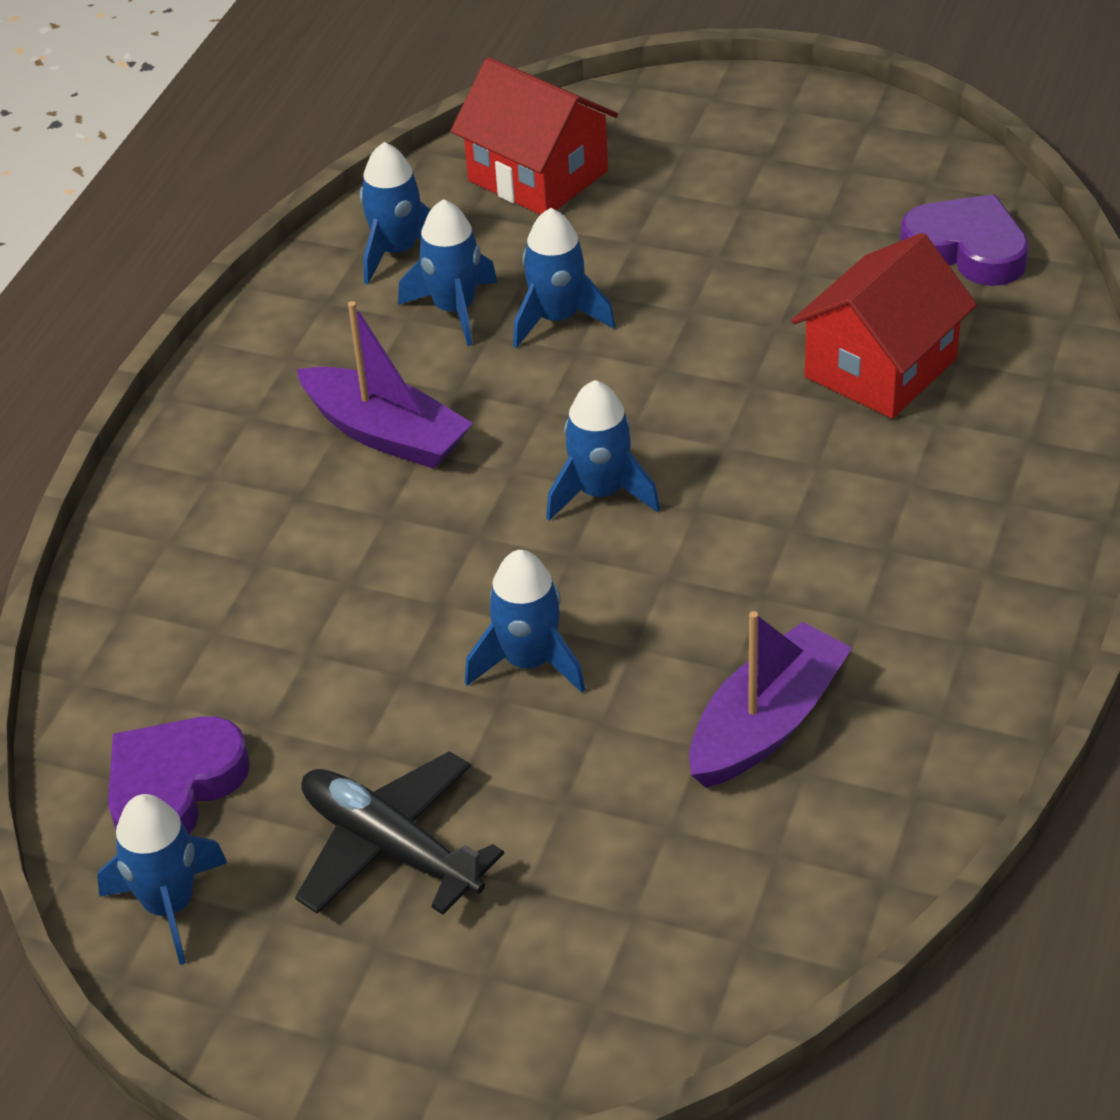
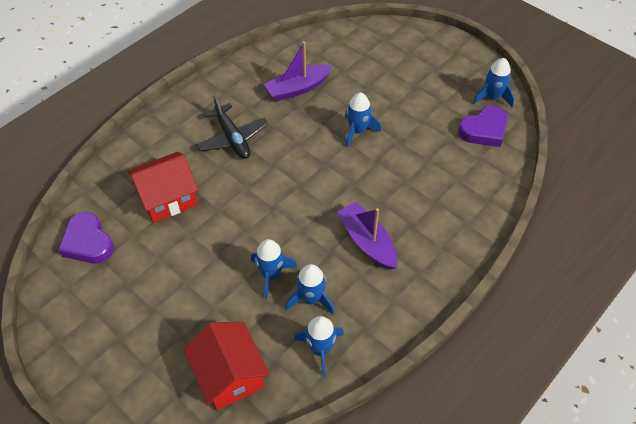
camera: 160 degrees left, 10 degrees up
(390, 847) = (423, 91): black plane -> black plane (232, 138)
(601, 493) = (301, 183): blue rocket -> none

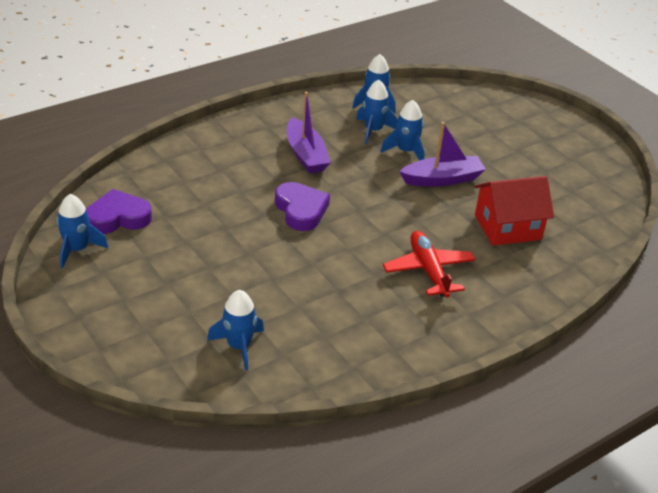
camera: 170 degrees left, 15 degrees down
(88, 242) = (589, 207): purple heart -> purple heart (301, 210)
(230, 375) = (451, 105): red house -> none
(232, 138) = (428, 270): black plane -> red plane
(298, 88) = (329, 313): purple boat -> purple boat (442, 179)
(357, 131) = (271, 247): blue rocket -> blue rocket (239, 346)

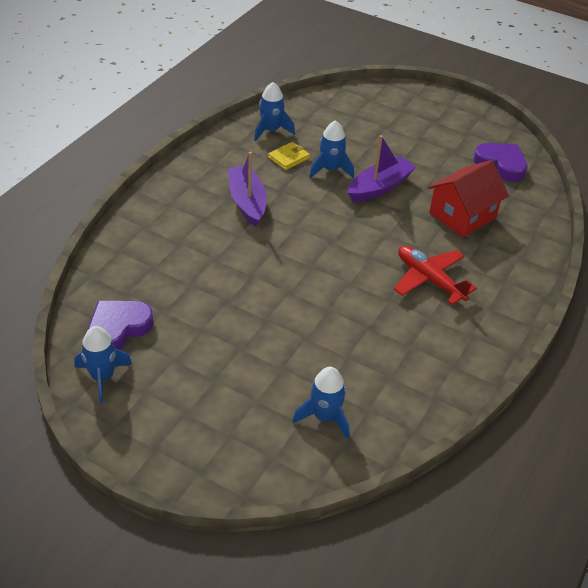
camera: 25 degrees left, 5 degrees up
(301, 210) = (282, 260): purple heart -> purple heart (501, 165)
(306, 155) = (247, 202): purple boat -> purple boat turned 150 degrees counterclockwise
(373, 130) = (288, 158): blue rocket -> yellow wallet

